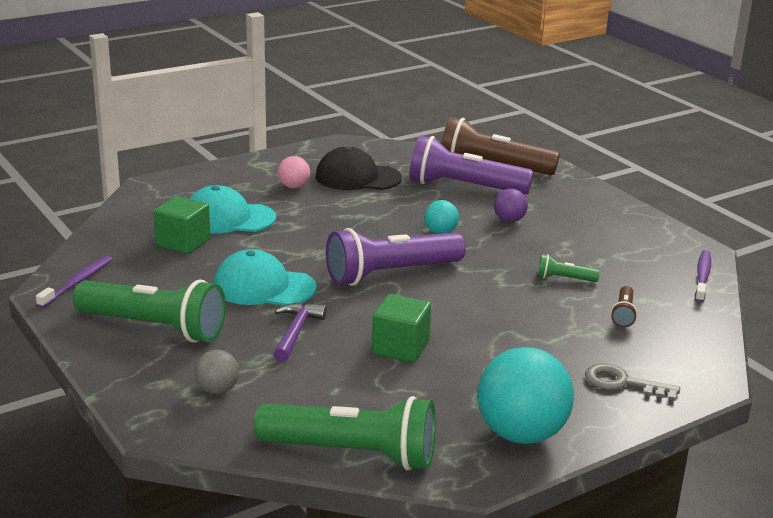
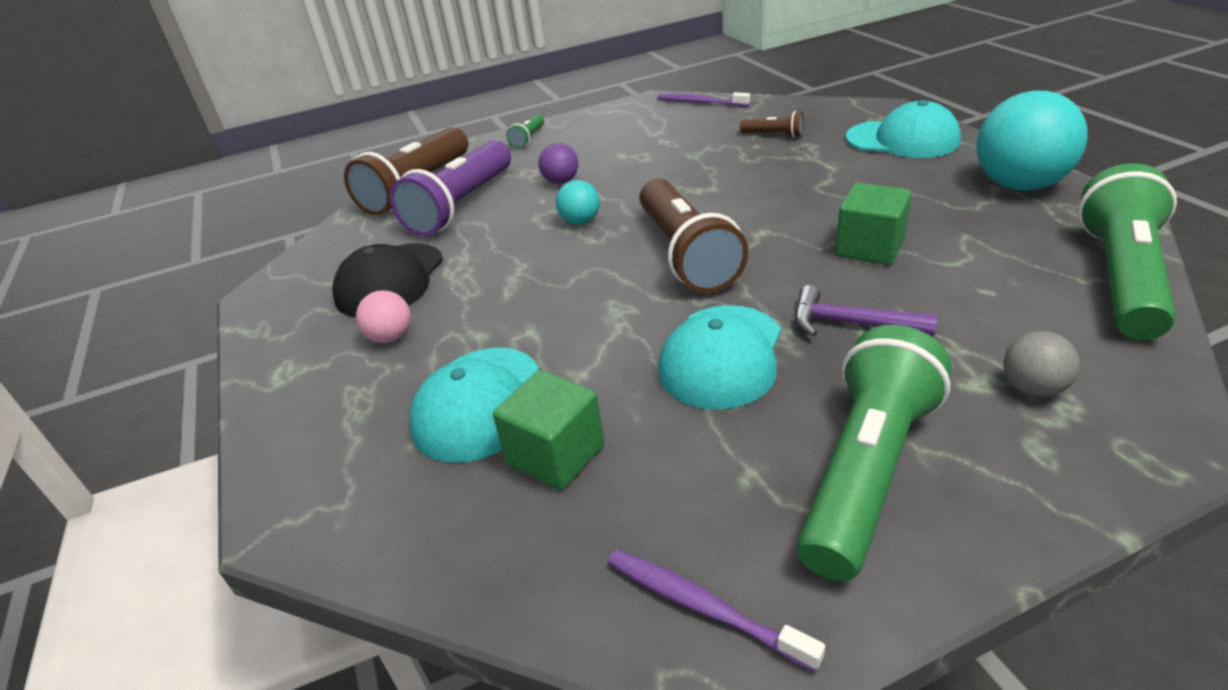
camera: 75 degrees left, 10 degrees up
(390, 274) = (686, 254): purple flashlight -> brown flashlight
(564, 279) = (702, 158): green flashlight -> green flashlight (528, 138)
(623, 383) = (902, 139): grey key -> turquoise cap

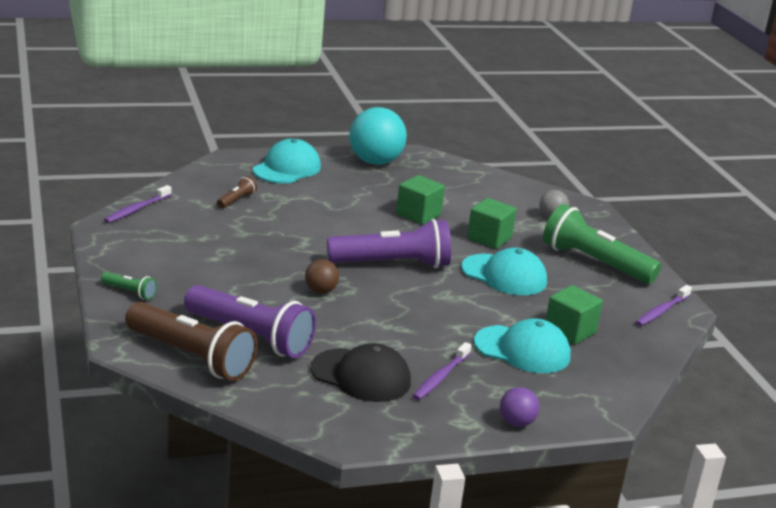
camera: 90 degrees left, 10 degrees down
(391, 337) = (440, 377): pink ball -> purple toothbrush
(561, 181) = (242, 289): purple ball -> purple ball (516, 423)
(580, 221) = (320, 291): turquoise ball -> brown ball
(686, 254) = (393, 264): brown flashlight -> purple flashlight
(850, 324) = (489, 238): purple hammer -> green cube
(1121, 277) = (478, 174): green flashlight -> none

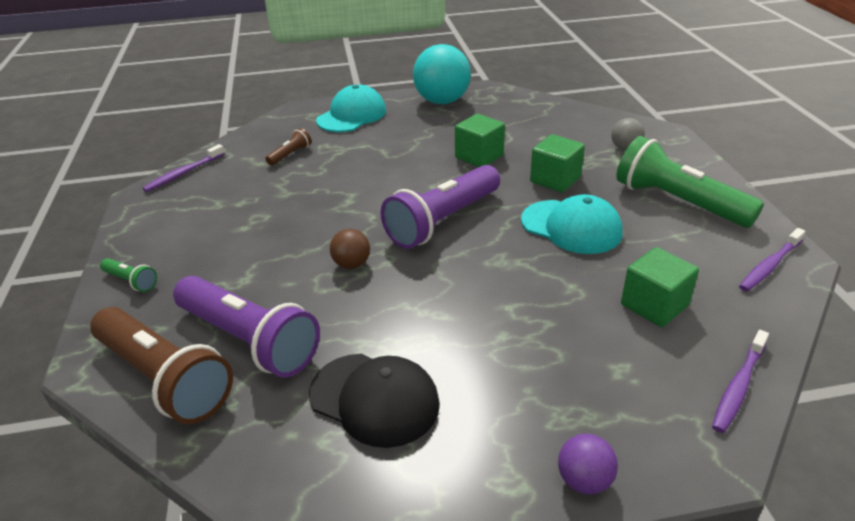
camera: 10 degrees right, 10 degrees up
(393, 264) = (442, 221): purple flashlight -> purple flashlight turned 135 degrees clockwise
(440, 377) = (481, 395): purple toothbrush -> purple toothbrush (738, 387)
(522, 350) = (593, 340): turquoise cap -> none

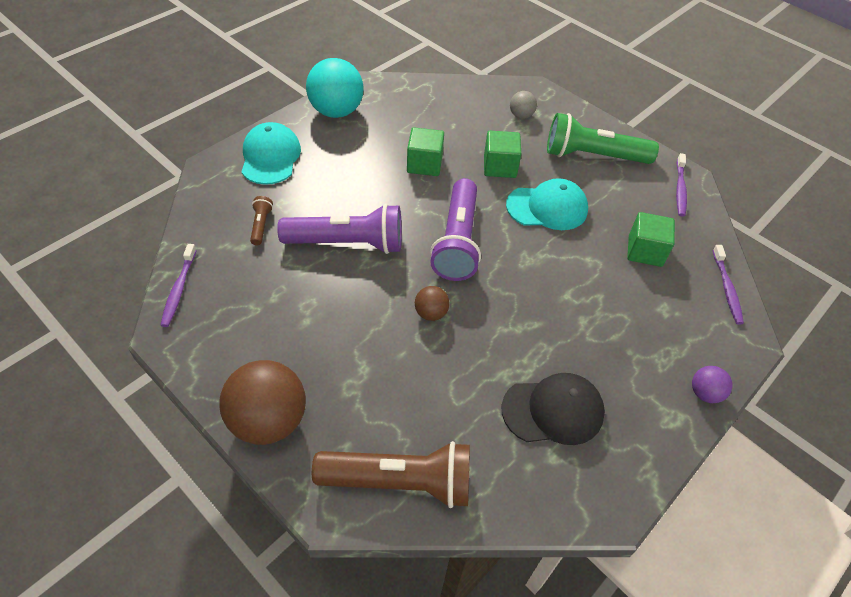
camera: 40 degrees left, 15 degrees up
(131, 281) = (269, 421): green flashlight -> brown ball
(249, 340) = (426, 417): purple flashlight -> purple flashlight (348, 243)

